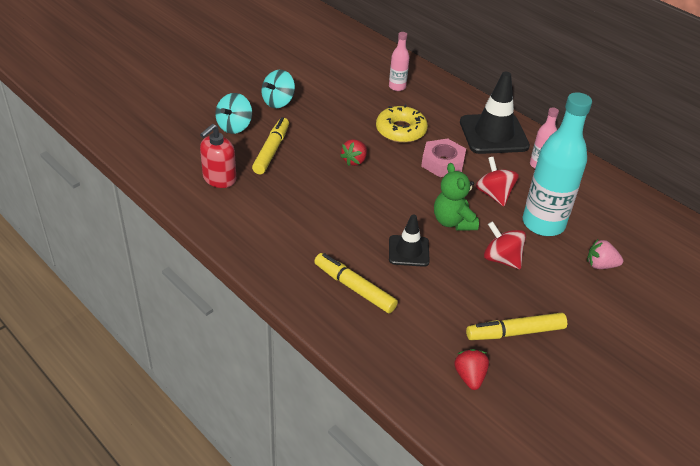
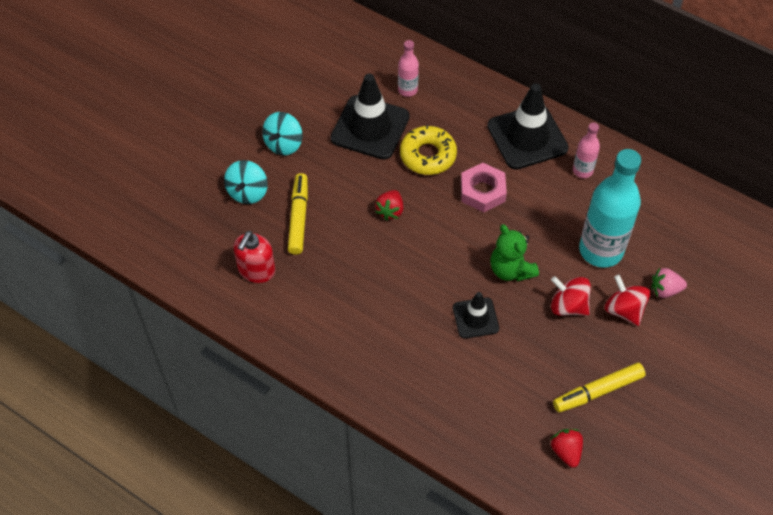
camera: 10 degrees left, 15 degrees up
(354, 288) = (434, 377): yellow marker -> none
(356, 104) = (370, 127): none -> black traffic cone
(494, 195) = (544, 223): red spinning top -> red spinning top (624, 310)

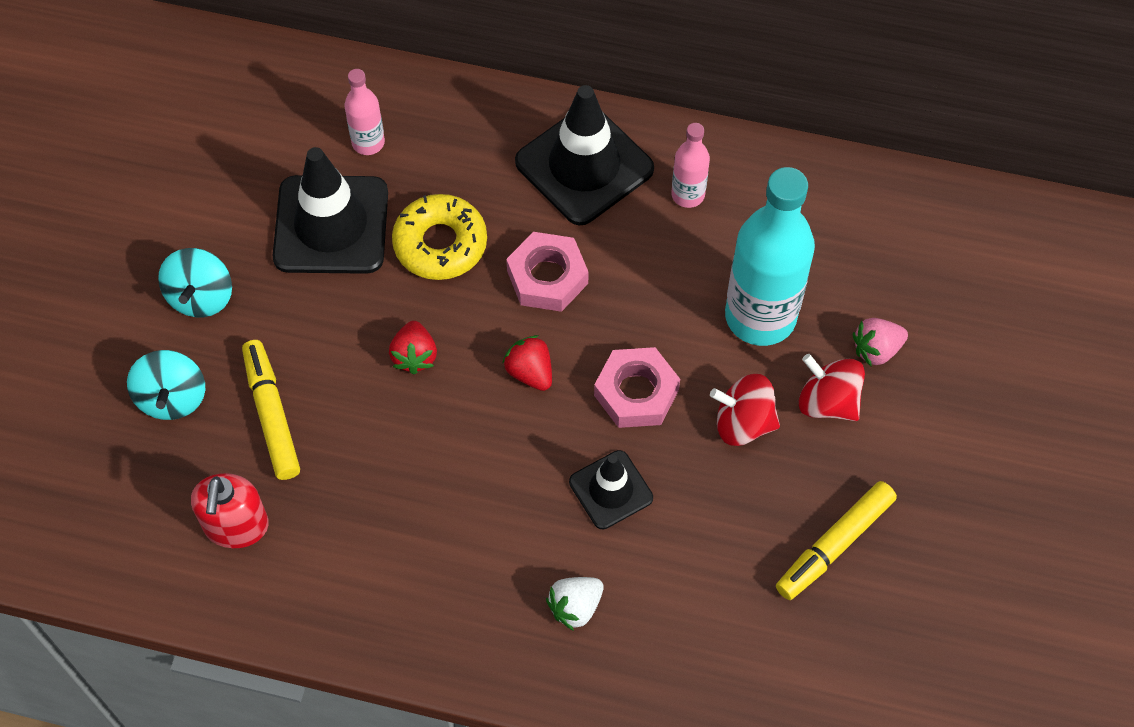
camera: 20 degrees left, 5 degrees up
(430, 375) = (575, 607): none -> white strawberry
(511, 270) = (636, 393): green teddy bear -> pink nut
(566, 451) = (821, 657): red strawberry -> red strawberry (530, 372)

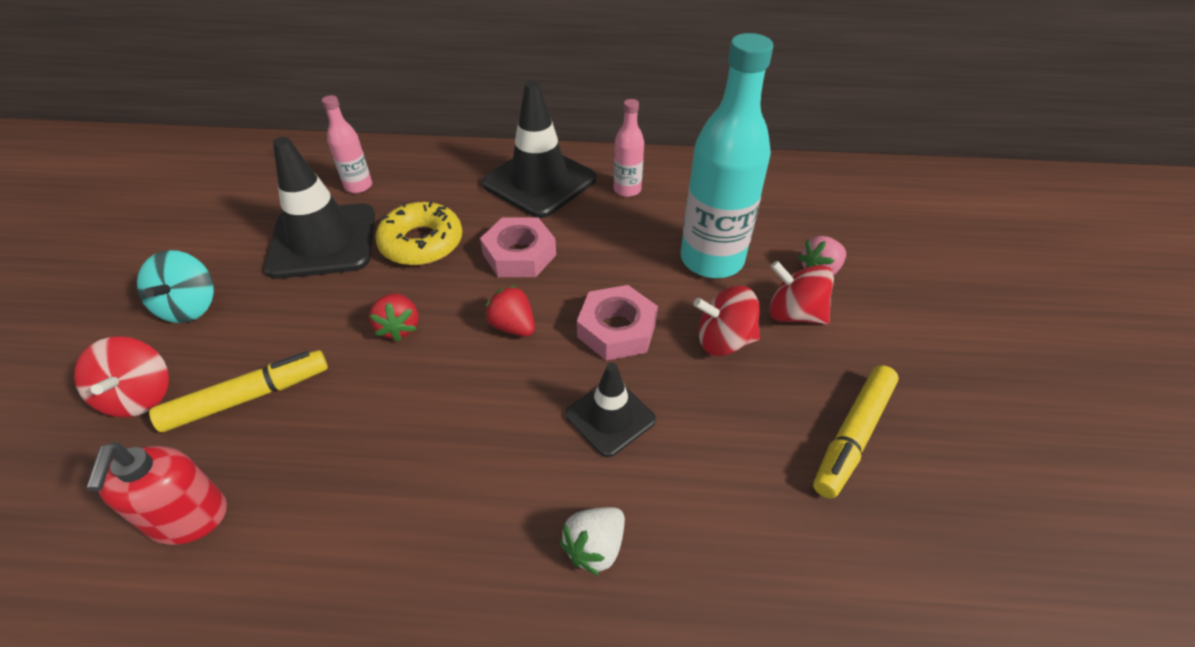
camera: 10 degrees left, 15 degrees down
(172, 398) = (140, 396): turquoise spinning top -> red spinning top
(272, 415) = (247, 397): yellow marker -> yellow marker turned 90 degrees clockwise

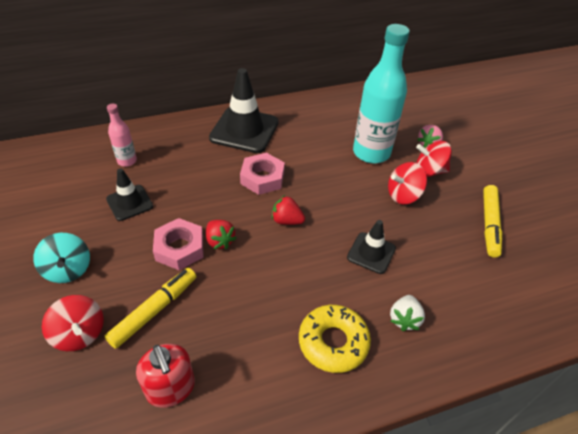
camera: 25 degrees left, 0 degrees up
(323, 241) = (129, 203): black traffic cone -> black traffic cone, size x0.56
(421, 243) = (197, 187): yellow donut -> yellow donut (333, 342)
(617, 329) = (345, 205): pink nut -> pink nut (179, 248)
(627, 190) = (300, 123): pink bottle -> none

